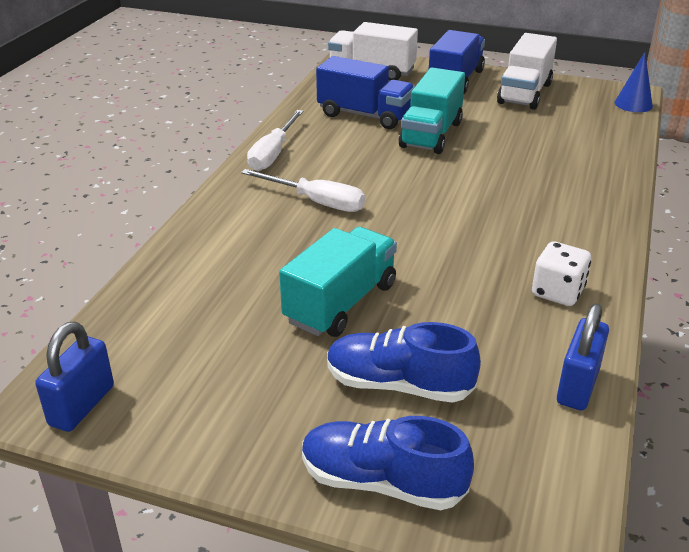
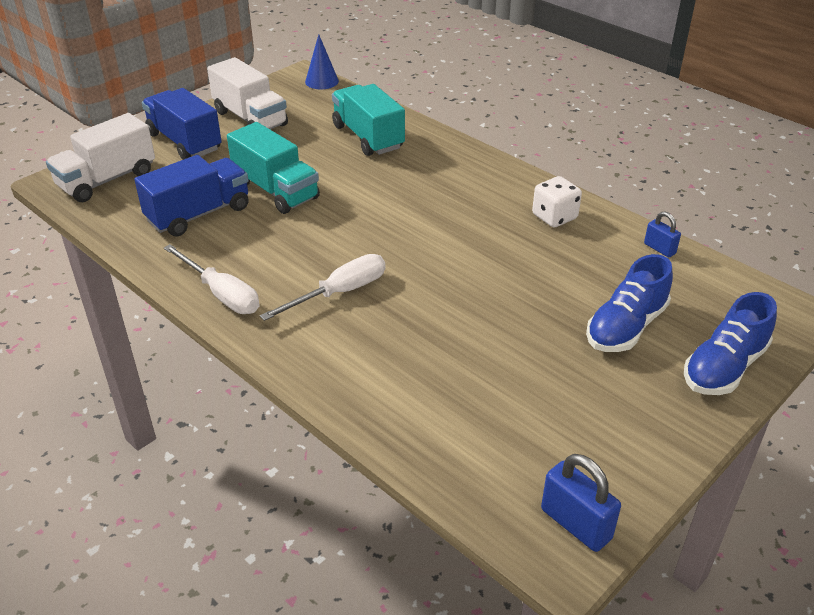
camera: 65 degrees left, 5 degrees up
(341, 303) = (509, 325): turquoise truck -> turquoise truck (368, 137)
(578, 386) = (659, 249): blue padlock -> blue padlock, size x0.61

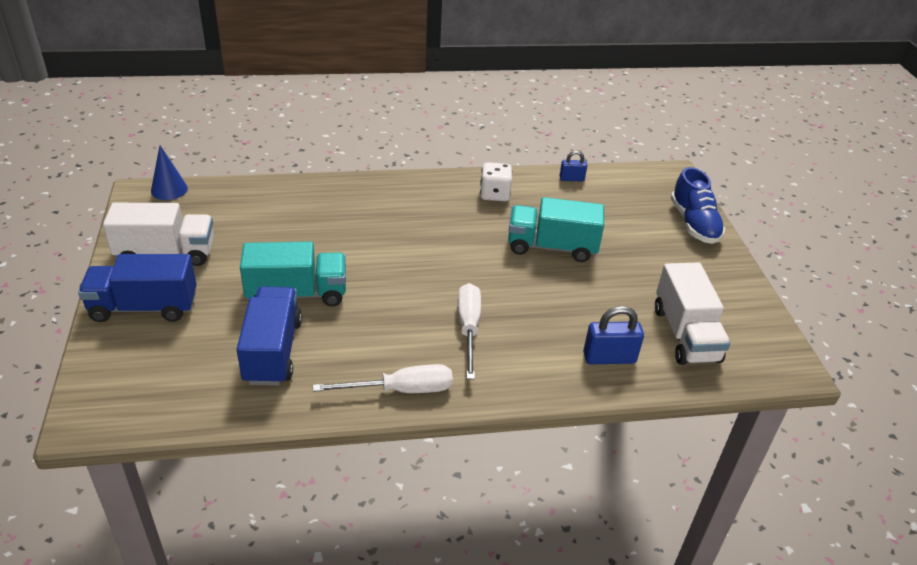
camera: 55 degrees left, 0 degrees up
(107, 180) = (135, 384): white truck -> white truck (685, 334)
(368, 137) = (289, 212): turquoise truck -> turquoise truck (551, 247)
(576, 524) = (771, 349): blue padlock -> blue padlock (609, 358)
(626, 327) = (629, 234): blue shoe -> none

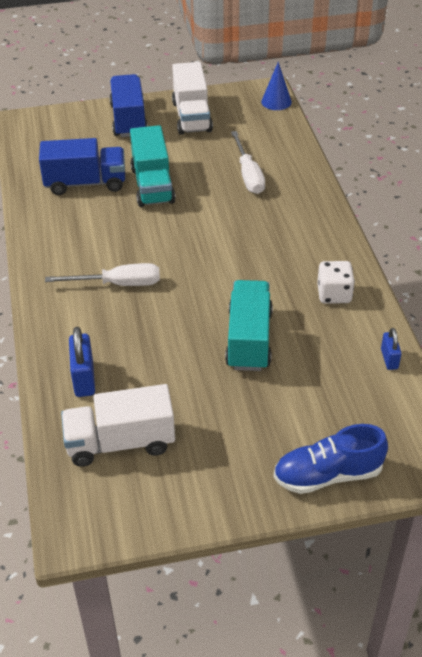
camera: 90 degrees right, 5 degrees up
(401, 390) = (45, 250): white screwdriver -> white screwdriver (248, 175)

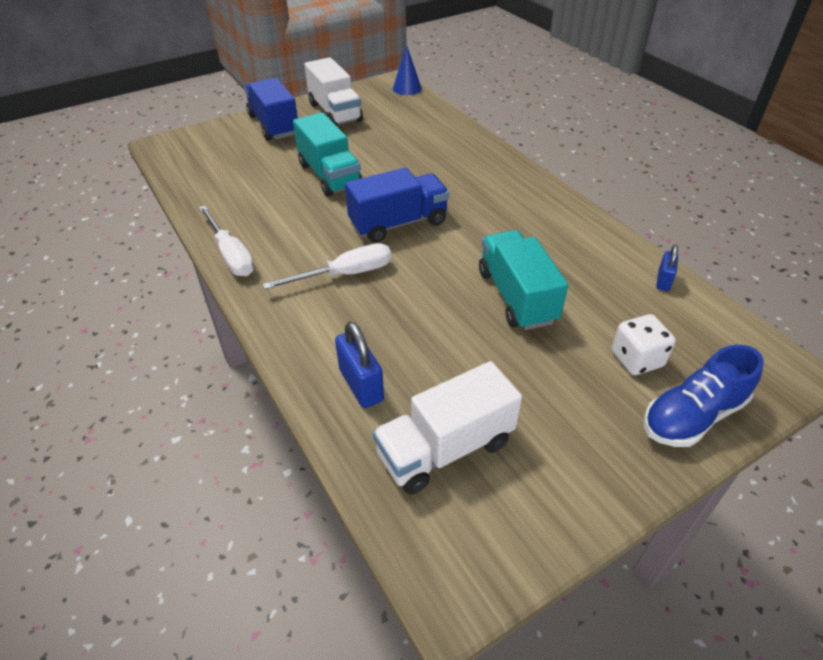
camera: 20 degrees left, 0 degrees up
(85, 183) = (258, 187): blue truck -> blue truck (398, 223)
(248, 175) = (419, 149): white screwdriver -> white screwdriver (231, 255)
(334, 294) = (569, 234): white dice -> white dice (636, 359)
(389, 359) = (663, 281): blue padlock -> blue padlock turned 45 degrees clockwise

